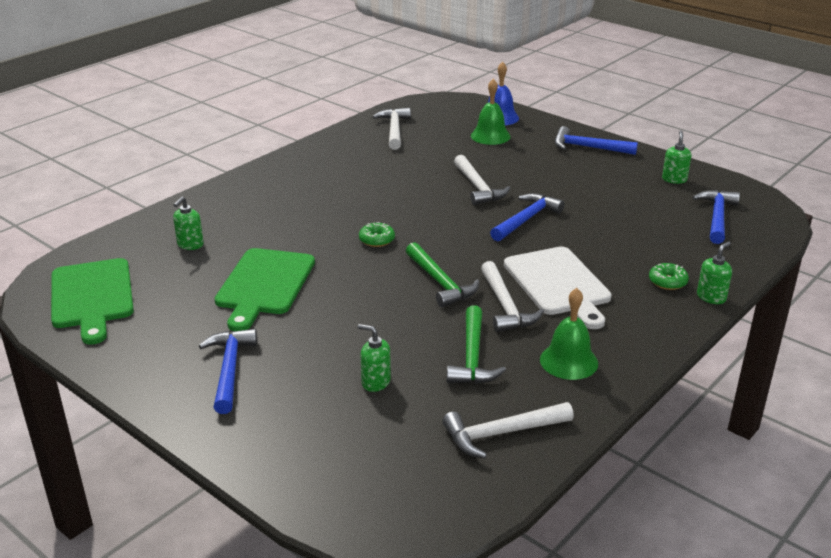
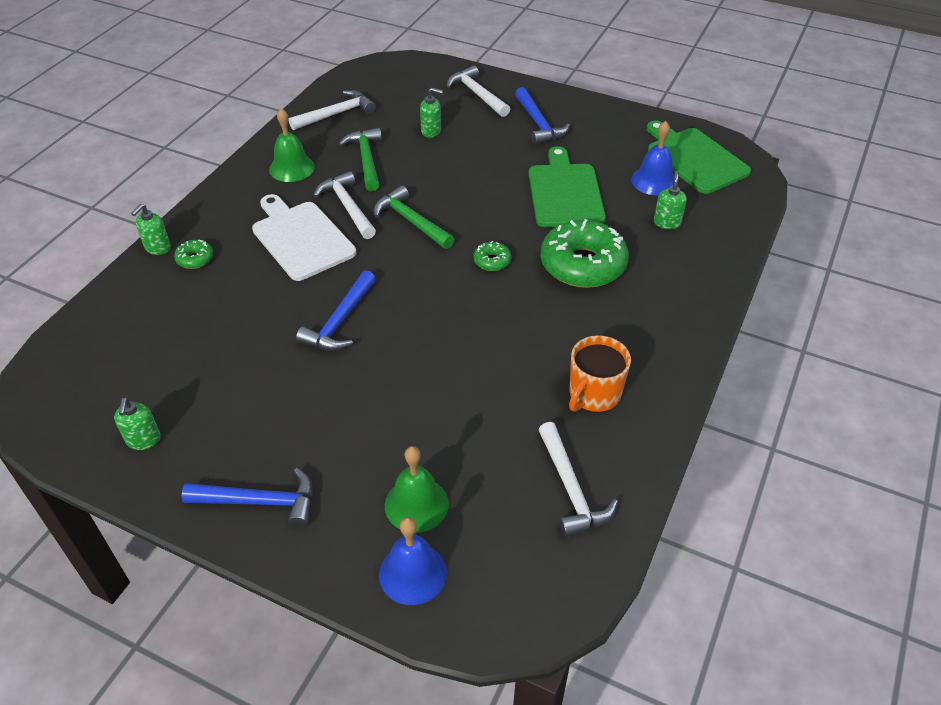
camera: 165 degrees right, 15 degrees up
(161, 281) = (654, 181): none -> blue bell
(297, 226) = (583, 264): none -> green donut
(350, 160) = (594, 394): none -> orange mug
(478, 187) = (407, 369): white hammer -> white hammer (477, 94)
(717, 217) = (111, 368): blue hammer -> none

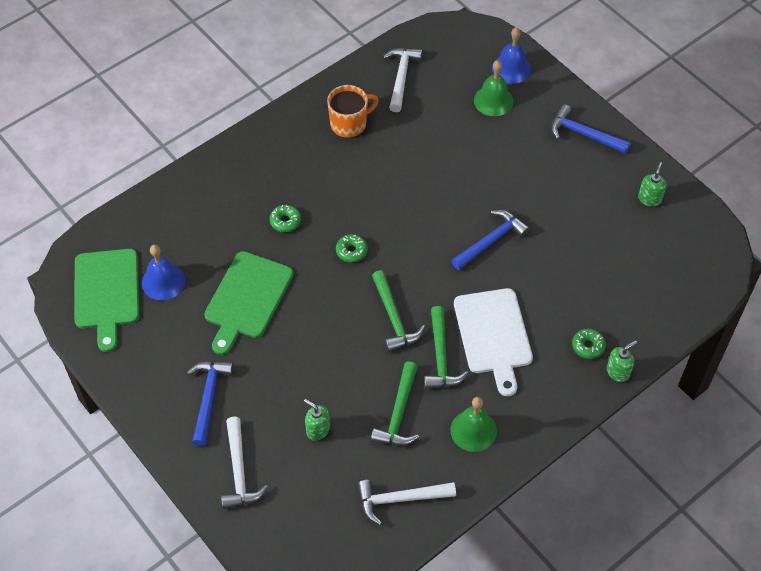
camera: 155 degrees left, 10 degrees up
(347, 207) = (441, 356): white hammer -> green hammer
(583, 264) = (285, 221): green donut -> green donut, size x0.44
(667, 222) = (190, 235): green soap dispenser -> none

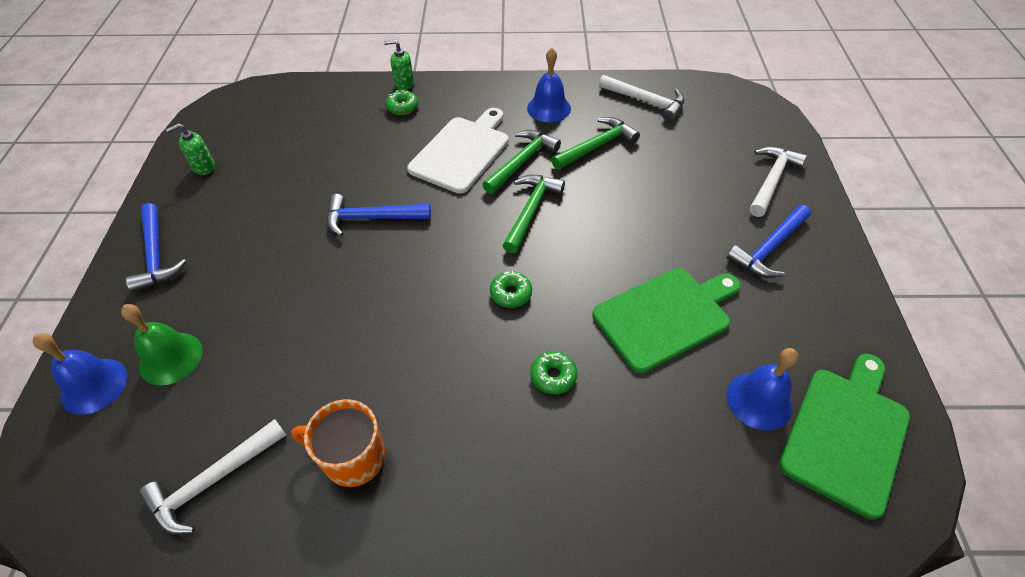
camera: 140 degrees left, 5 degrees down
(317, 430) = (677, 171): green soap dispenser -> none
(473, 430) = (549, 108): green bell -> blue bell

